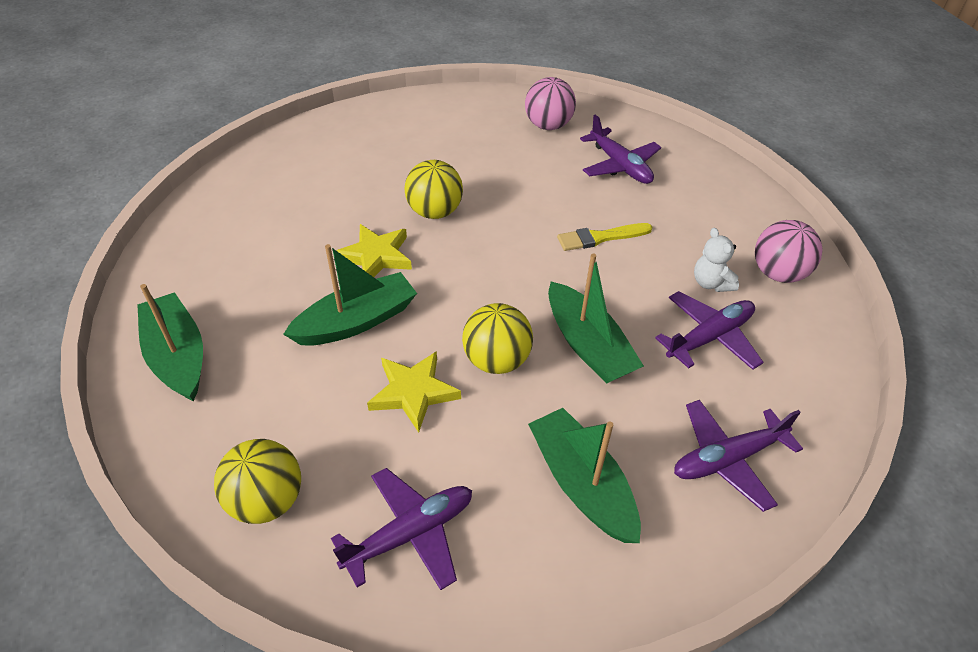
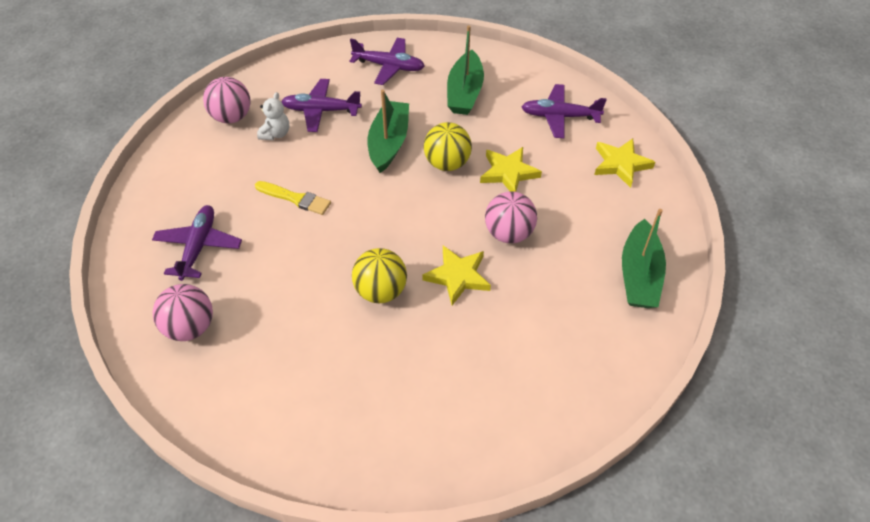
camera: 140 degrees left, 5 degrees up
(267, 501) = (621, 164): yellow ball -> yellow star
(357, 321) = (508, 233): green boat -> pink ball

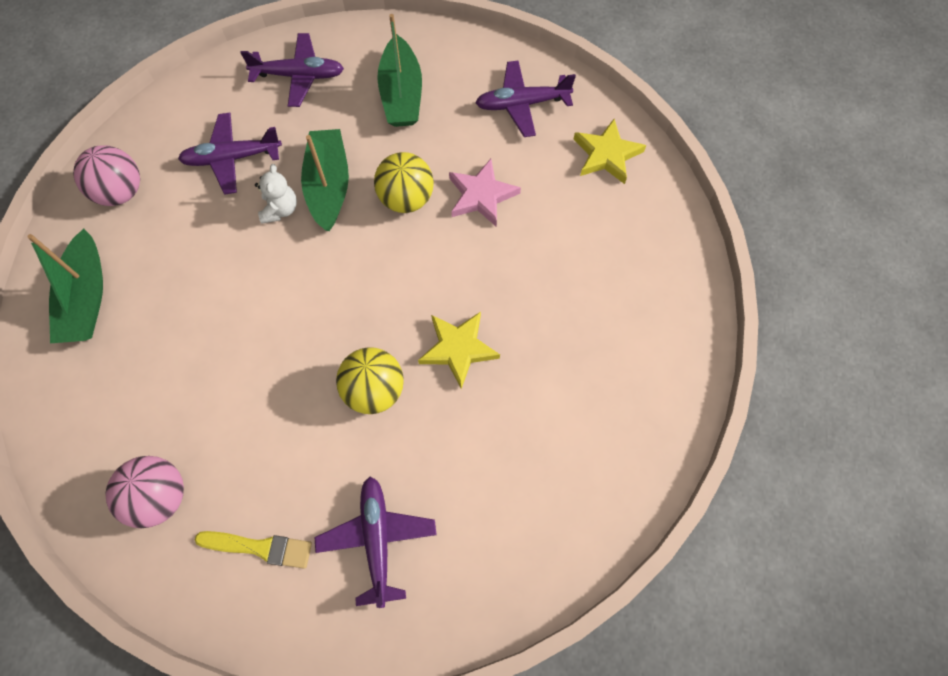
camera: 15 degrees left, 15 degrees up
(199, 246) = (136, 385): purple plane -> purple plane (377, 539)
(276, 134) = (185, 204): white teddy bear -> white teddy bear (280, 209)
(295, 198) = (236, 290): yellow brush -> yellow brush (260, 547)
(508, 173) = (481, 195): yellow star -> pink star
(508, 233) = (502, 277): pink ball -> none
(639, 275) = (659, 297): green boat -> green boat (87, 298)

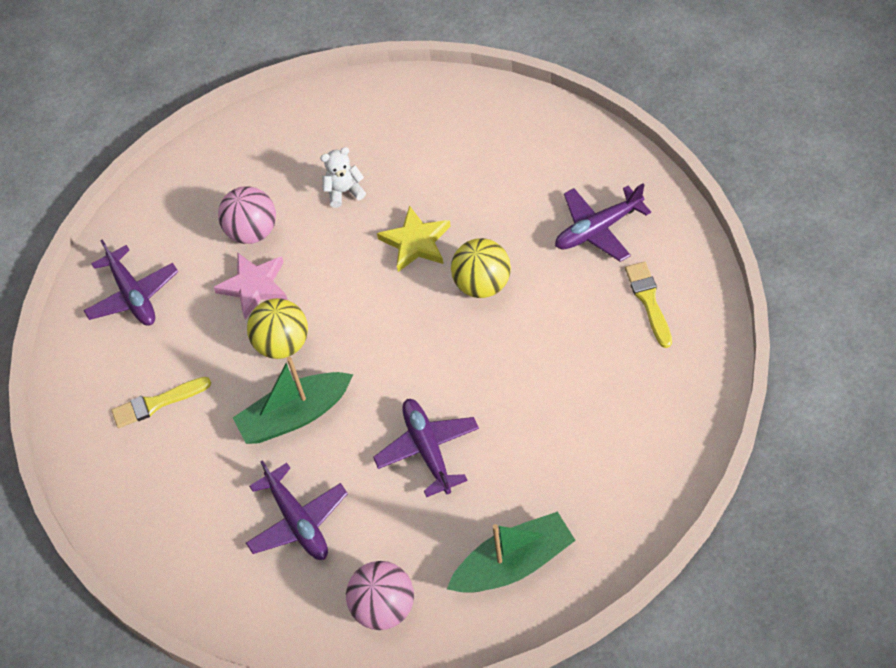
camera: 105 degrees left, 10 degrees down
(160, 497) = (653, 391): pink ball -> pink ball (252, 231)
(280, 209) = (340, 444): white teddy bear -> white teddy bear (344, 191)
(299, 76) = (166, 512): purple plane -> purple plane (428, 449)
(401, 94) = (157, 403): green boat -> yellow brush
(606, 155) = (170, 209): yellow star -> none

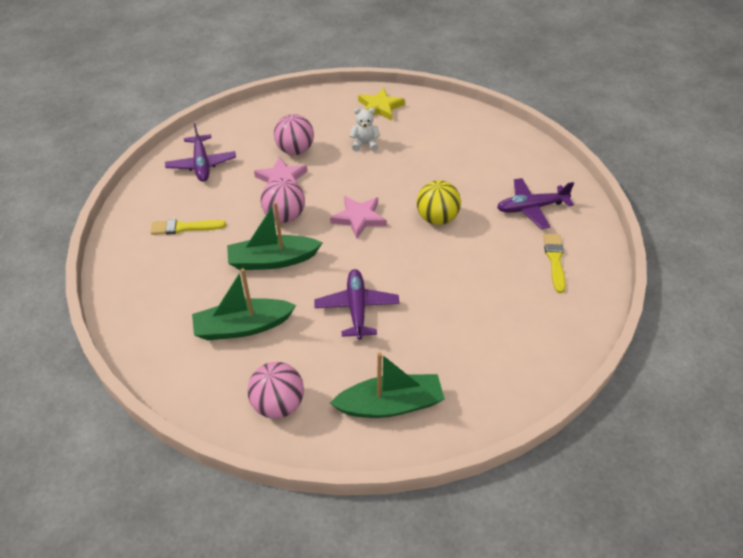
camera: 10 degrees right, 10 degrees down
(283, 344) = (284, 216): yellow ball -> pink ball
(298, 521) = (242, 327): purple plane -> green boat
(381, 316) = (359, 218): none -> pink star
(416, 242) = (400, 183): yellow star -> yellow star (380, 107)

